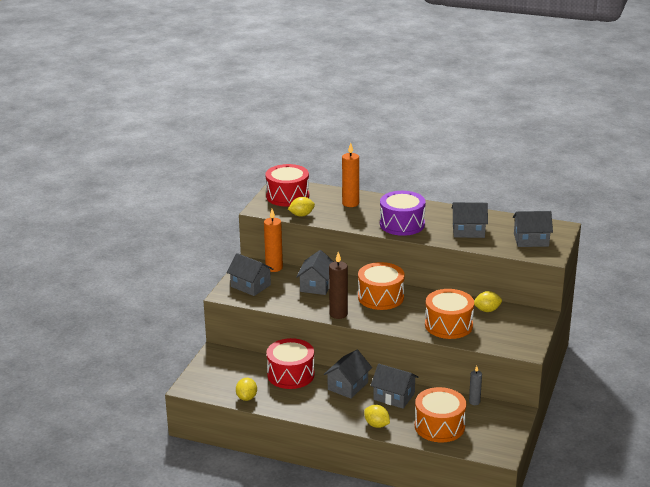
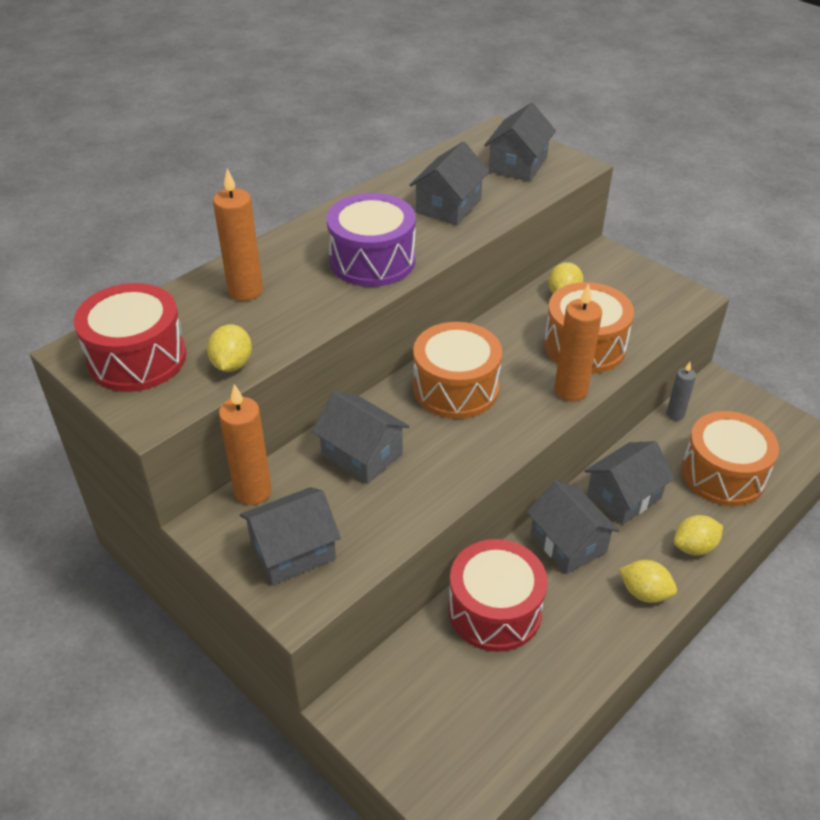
camera: 65 degrees left, 15 degrees up
(246, 397) = (536, 709): yellow lemon -> yellow lemon (644, 593)
(338, 314) = (478, 459): brown candle -> none
(409, 328) = (570, 390): none -> orange candle

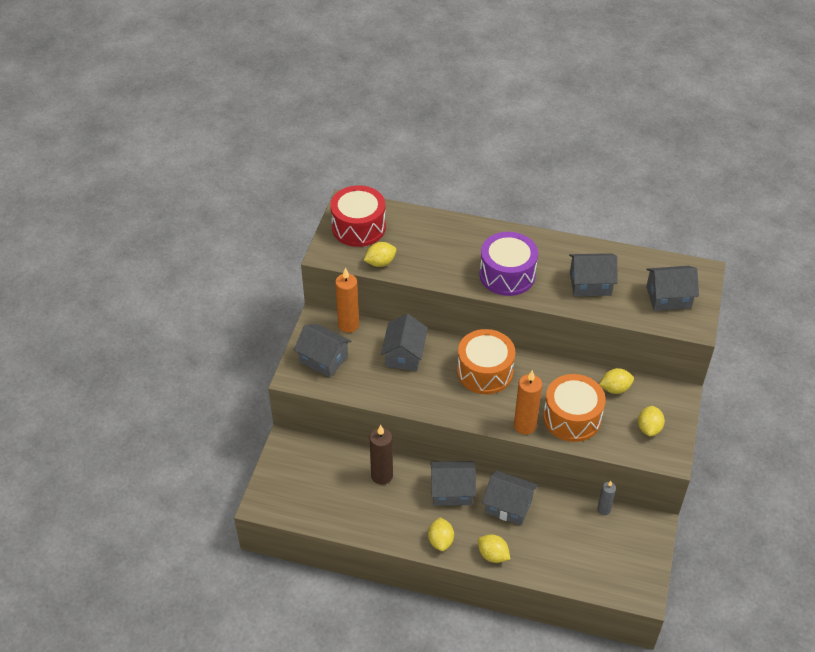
camera: 60 degrees right, 5 degrees up
(245, 291) = (439, 238): orange candle -> none
(495, 610) = (382, 475): red drum -> brown candle
(568, 543) = (452, 491): grey house -> grey house turned 60 degrees clockwise
(639, 295) = (649, 428): none -> yellow lemon
(723, 474) = (567, 553): orange drum -> none

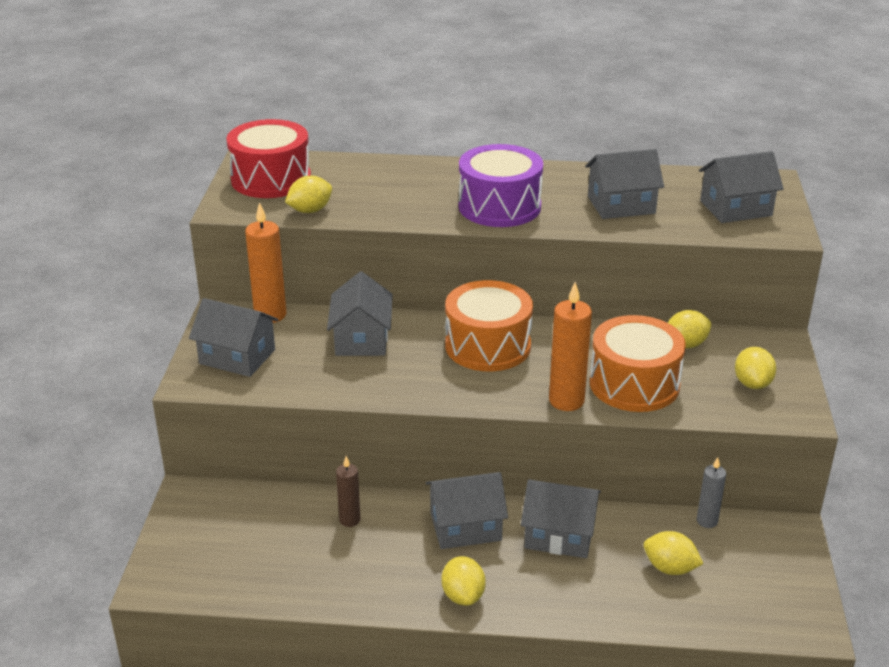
camera: 10 degrees left, 15 degrees down
(382, 475) = (349, 520): brown candle -> brown candle, size x0.60
(493, 555) = (553, 604): yellow lemon -> yellow lemon (670, 568)

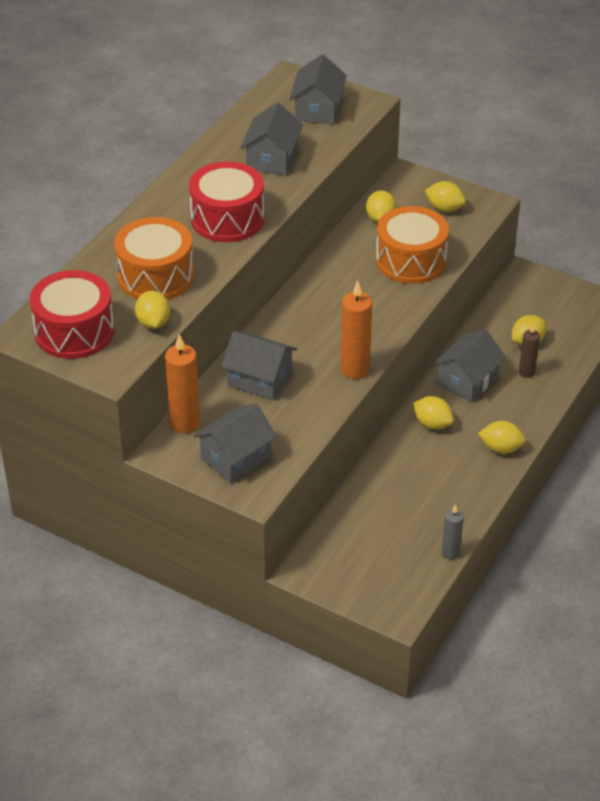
camera: 65 degrees left, 10 degrees up
(349, 520) = (389, 483): brown candle -> brown candle (526, 372)
(465, 526) = (432, 424): grey house -> yellow lemon
(488, 346) = (316, 314): orange drum -> orange drum (155, 276)
(499, 206) = (227, 219): purple drum -> red drum
(566, 401) = (410, 299): orange candle -> orange candle (355, 369)
(707, 521) = (493, 307): grey candle -> grey candle (450, 552)

